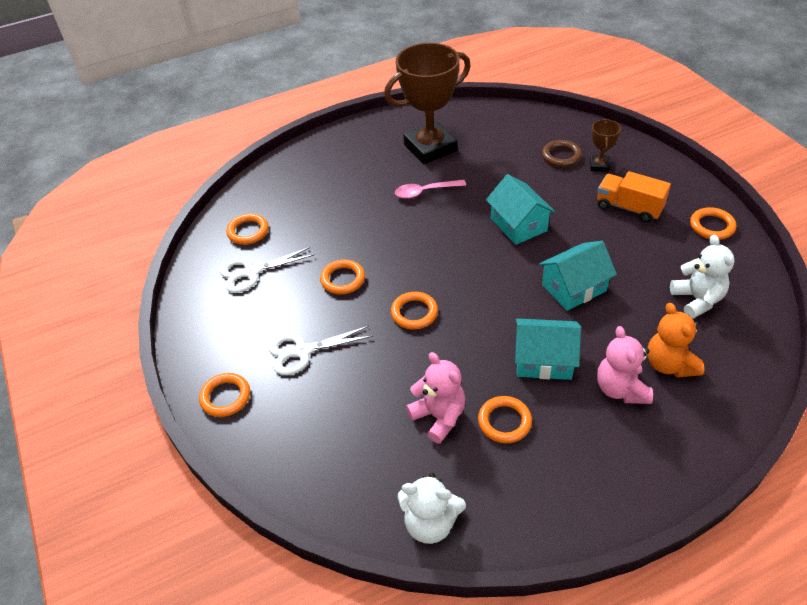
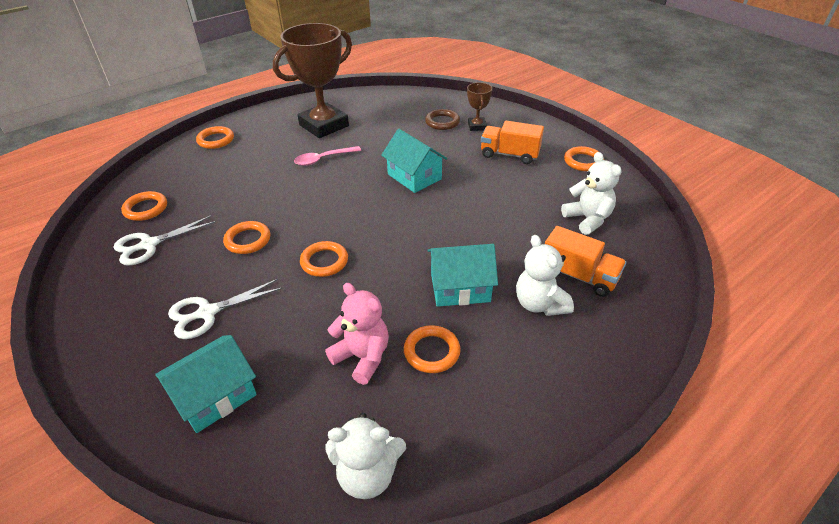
camera: 15 degrees left, 5 degrees down
(225, 397) = (117, 372): orange ring -> orange ring (216, 140)
(574, 288) = (475, 222): turquoise house -> turquoise house (215, 396)
(621, 389) = (539, 304): pink teddy bear -> white teddy bear
(669, 364) = (578, 276): orange teddy bear -> orange truck

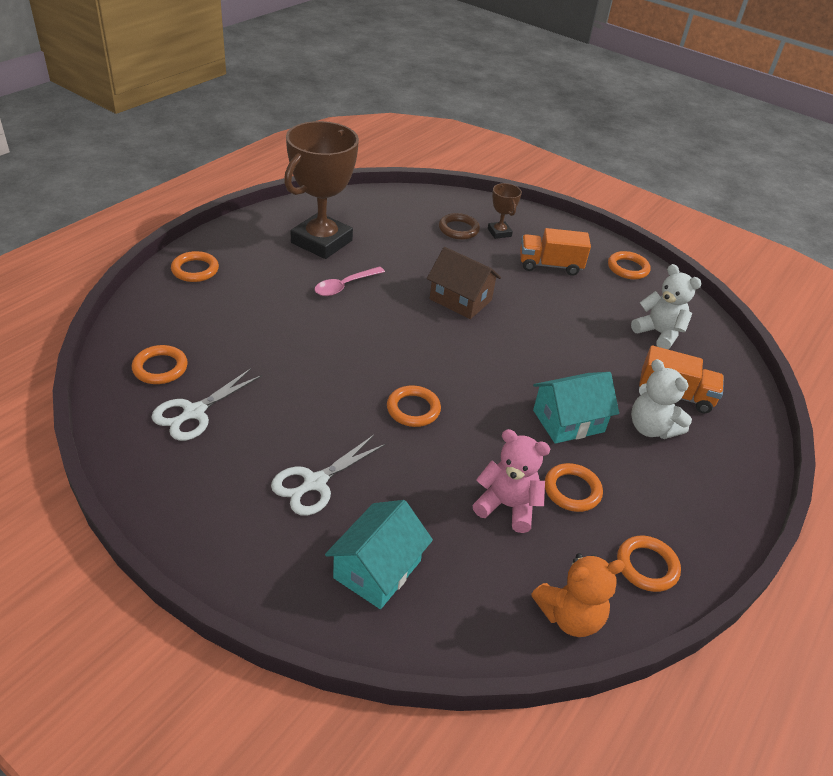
camera: 20 degrees left, 0 degrees up
(248, 240) = (312, 394): orange ring -> orange ring (647, 566)
(367, 474) = (570, 616): white teddy bear -> orange teddy bear
(414, 177) = (460, 300): turquoise house -> brown house

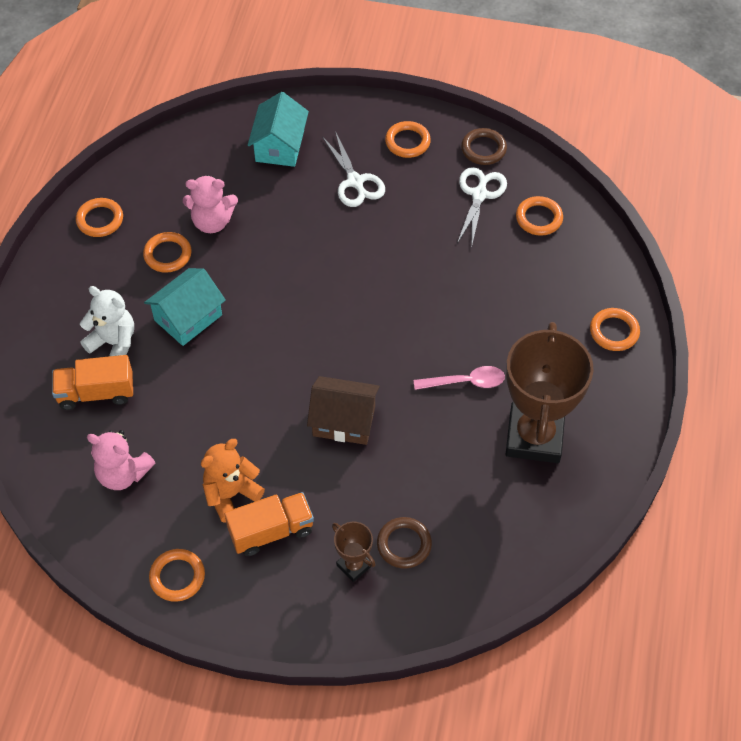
camera: 160 degrees right, 15 degrees up
(140, 457) = (483, 149): none -> brown ring
(315, 483) = (355, 181): white scissors -> white scissors turned 135 degrees clockwise
(345, 286) = (465, 382): pink spoon -> pink spoon turned 60 degrees clockwise
(413, 409) = (321, 271): orange ring -> orange ring (407, 142)
(570, 616) = (146, 168): orange teddy bear -> orange teddy bear (231, 494)
(658, 333) = (123, 474): white teddy bear -> pink teddy bear

